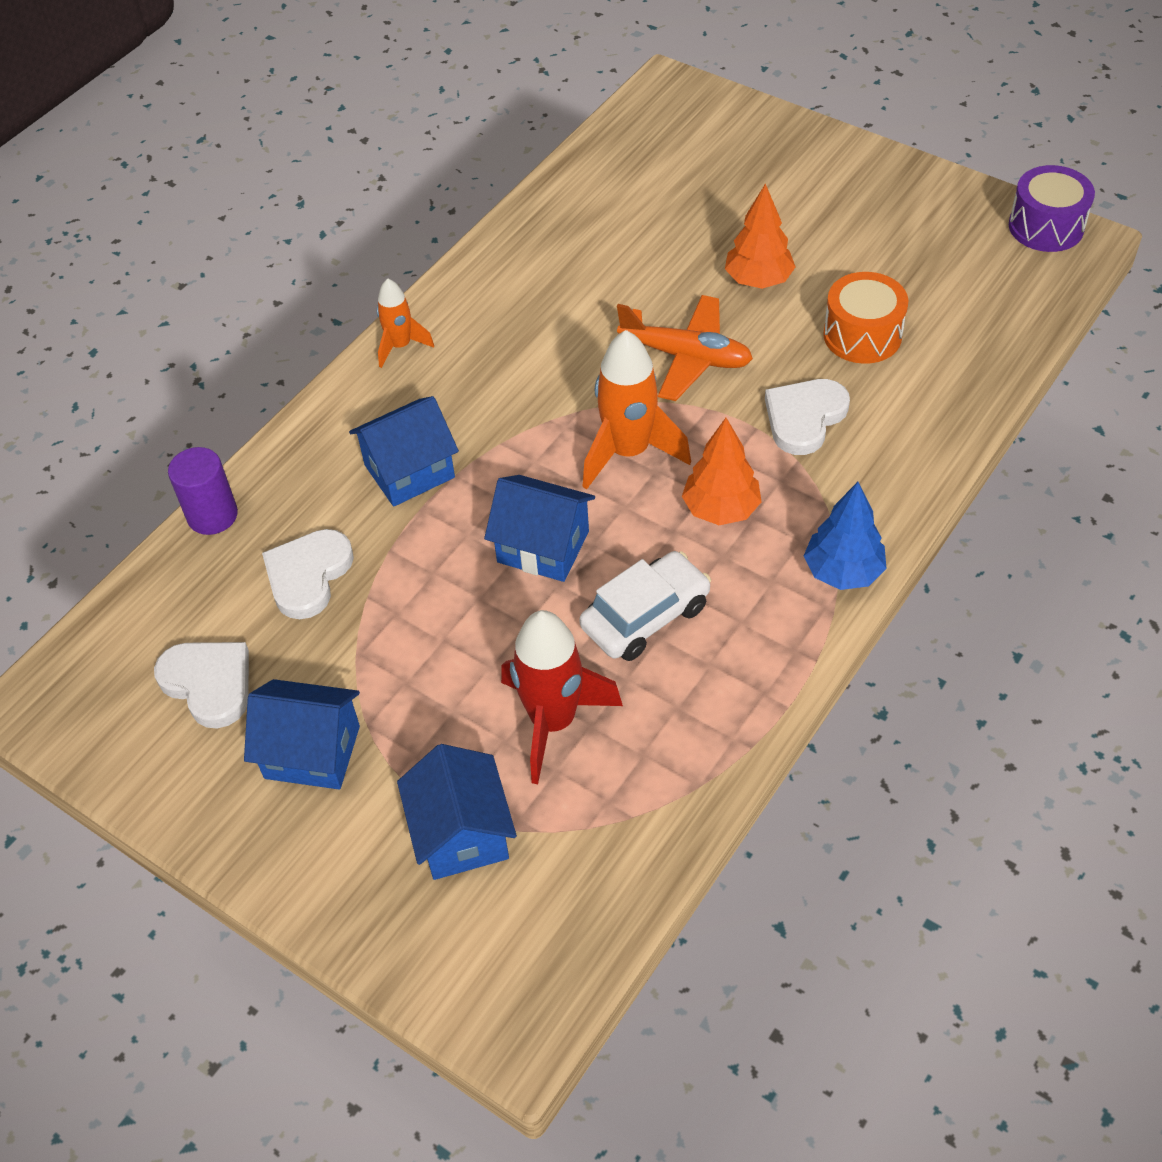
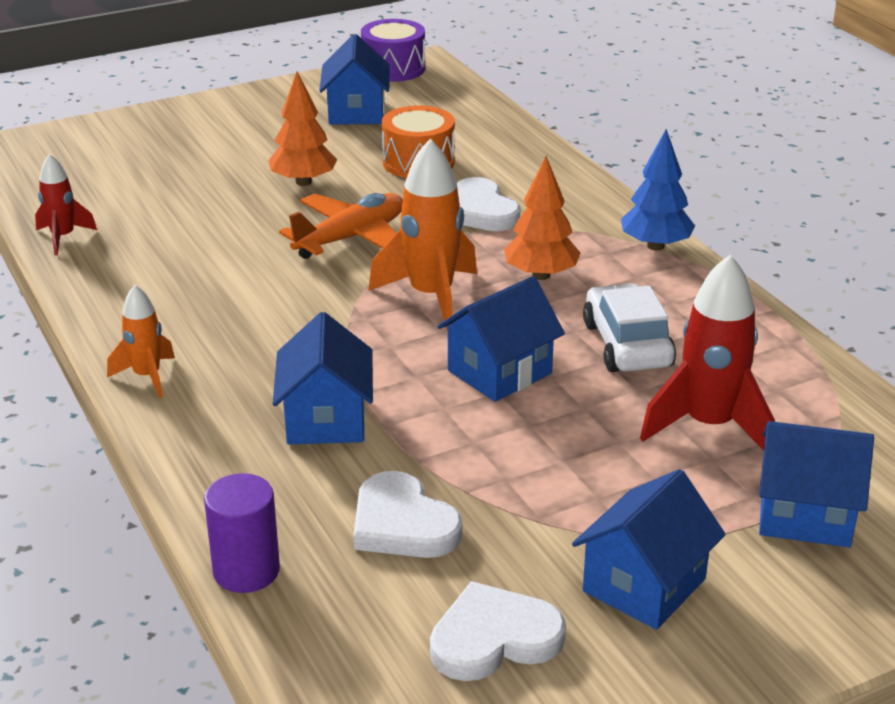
camera: 65 degrees left, 20 degrees down
(554, 196) = (63, 238): none -> red rocket
(924, 247) = (356, 112): none -> blue house

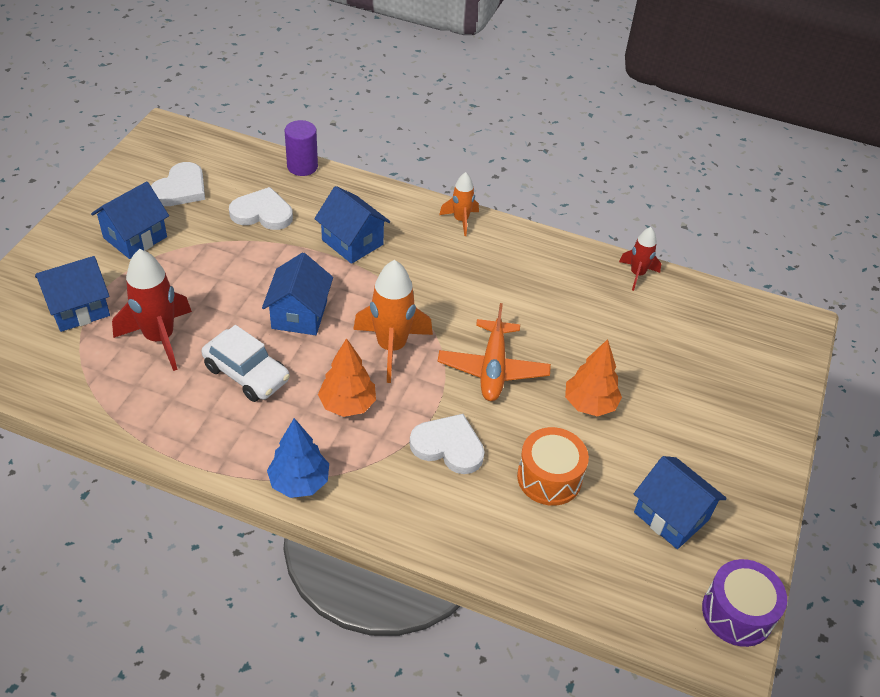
camera: 135 degrees right, 15 degrees up
(644, 585) = (135, 237): blue house -> blue house turned 45 degrees clockwise

